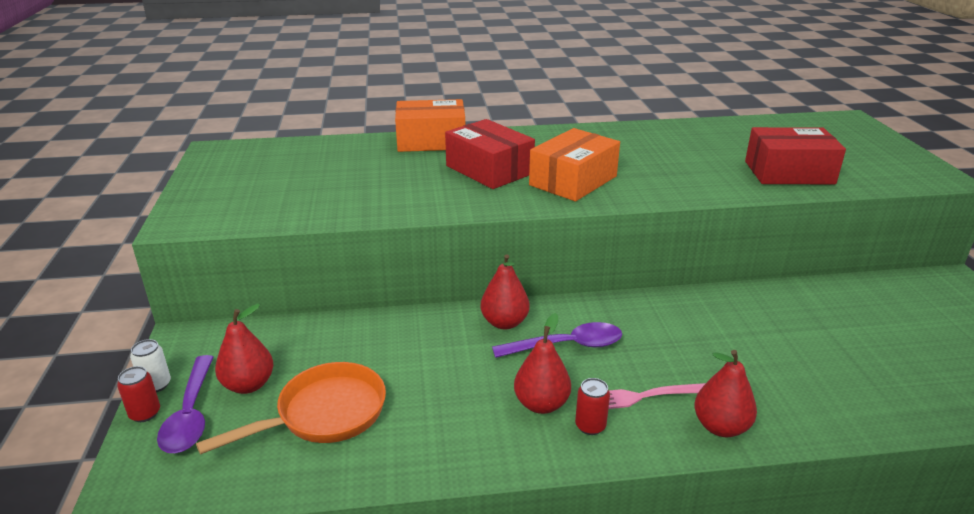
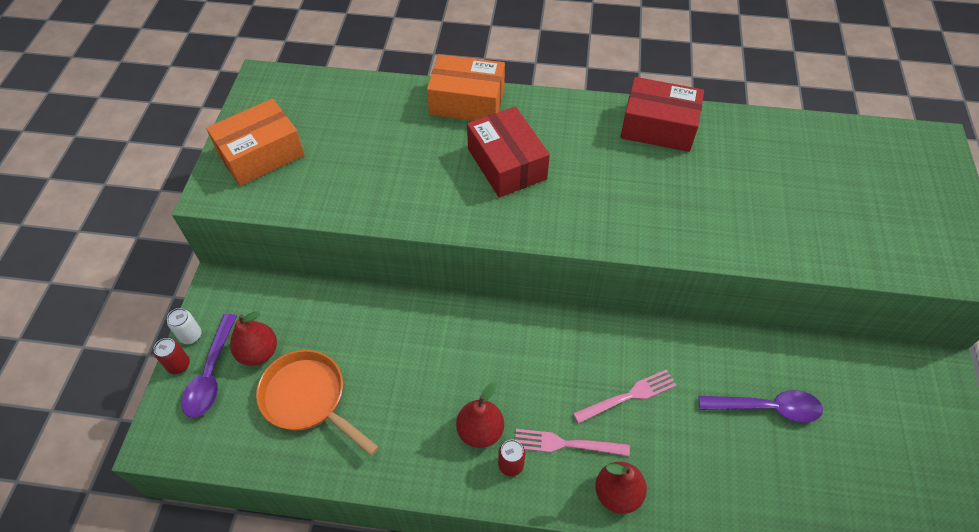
camera: 15 degrees right, 25 degrees up
(324, 414) = (308, 399): orange pan -> orange pan turned 120 degrees counterclockwise
(504, 322) = (482, 328): red pear -> none
(567, 345) = (526, 369): purple spoon -> purple spoon (767, 408)
(573, 181) = (581, 199): orange box -> orange box (261, 154)
(685, 347) = (629, 396): none -> pink fork
(789, 172) = (809, 229): red box -> red box (658, 127)

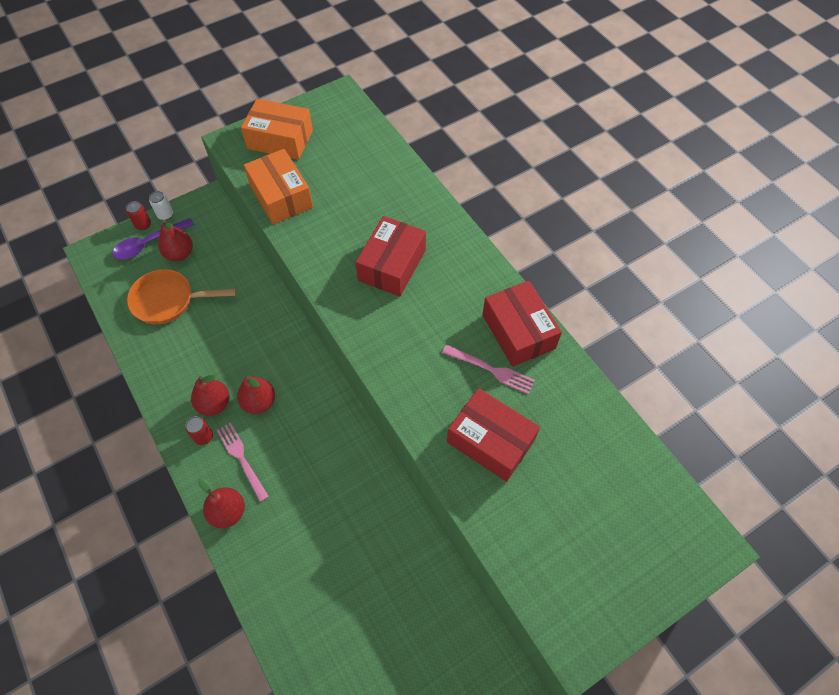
camera: 50 degrees right, 5 degrees up
(308, 399) = (169, 301): orange pan -> orange pan turned 90 degrees counterclockwise
(467, 101) = (427, 206): orange box -> orange box (281, 196)
(514, 389) = (259, 402): none -> red pear
(629, 396) = (307, 473): pink fork -> pink fork (491, 370)
(750, 210) = (490, 441): none -> red box
(767, 408) = (368, 571): purple spoon -> none

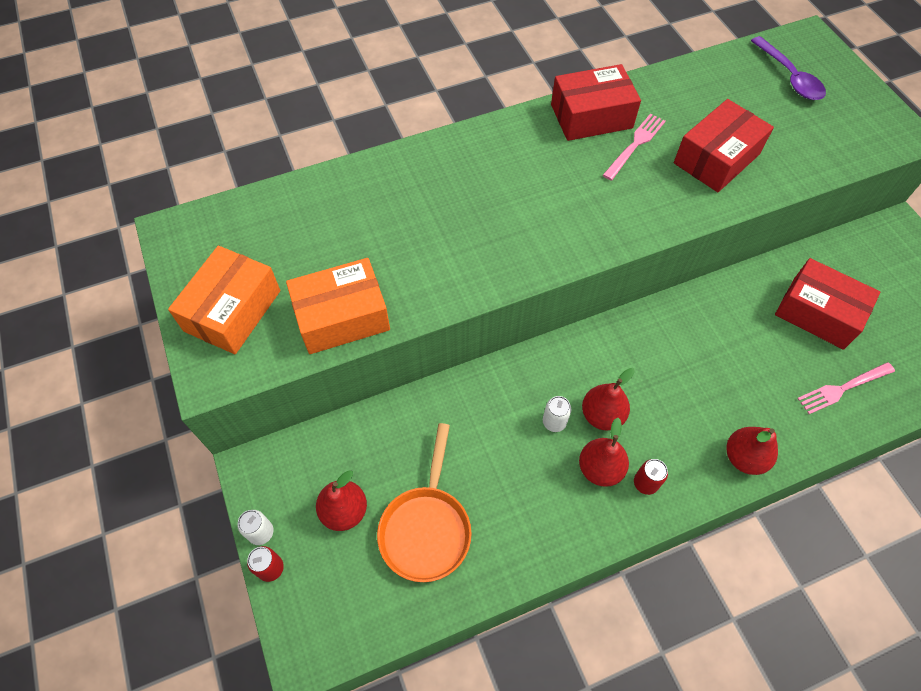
camera: 80 degrees left, 0 degrees up
(149, 244) = (312, 558): purple spoon -> purple spoon (789, 77)
(241, 458) = (676, 439): pink fork -> pink fork (842, 388)
(251, 369) = (554, 422): none -> white can
(392, 265) = (485, 209): red box -> red box (818, 313)

